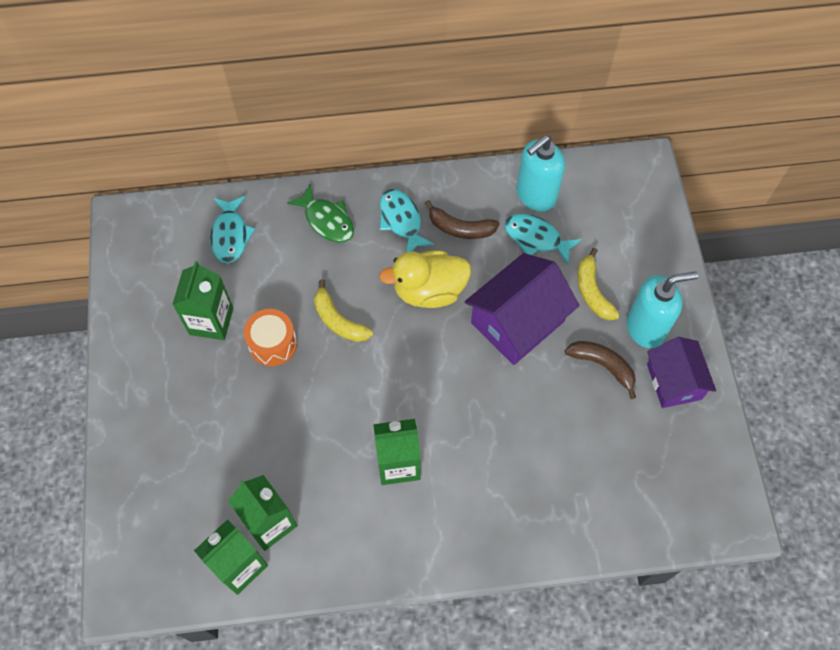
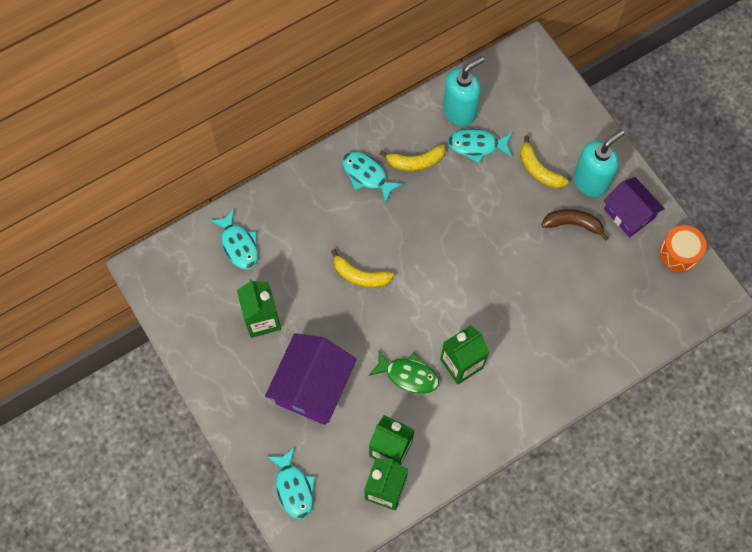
camera: 25 degrees left, 5 degrees up
(143, 515) = (294, 488): none -> turquoise fish
(273, 343) = (320, 316): orange drum -> orange drum (679, 253)
(327, 220) = (308, 200): green fish -> green fish (408, 375)
(429, 290) = (417, 222): yellow duck -> none
(460, 228) = (415, 162): brown banana -> yellow banana
(517, 322) = (495, 218): purple house -> purple house (313, 386)
(535, 195) = (459, 111): turquoise soap dispenser -> turquoise soap dispenser turned 150 degrees counterclockwise

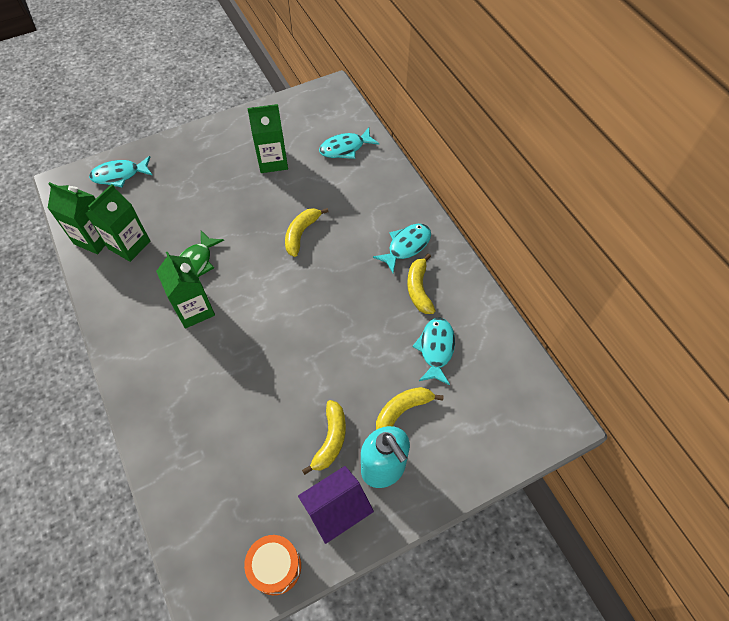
camera: 95 degrees right, 10 degrees down
(313, 386) = (203, 192): purple house -> none
(459, 111) = (479, 336): turquoise soap dispenser -> none
(573, 224) = (330, 440): brown banana -> yellow banana

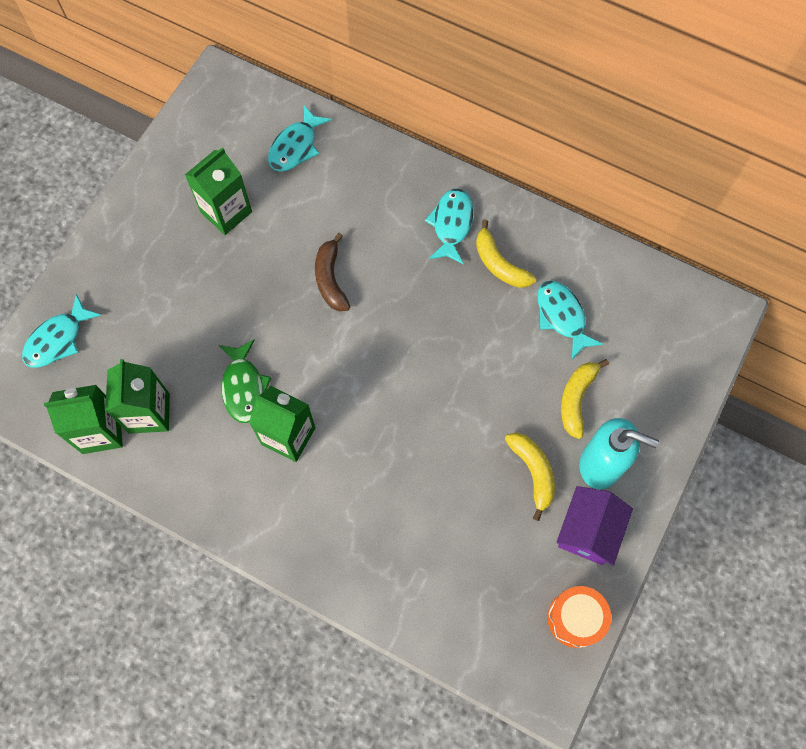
camera: 35 degrees left, 10 degrees up
(301, 234) = (330, 279): yellow banana -> brown banana

